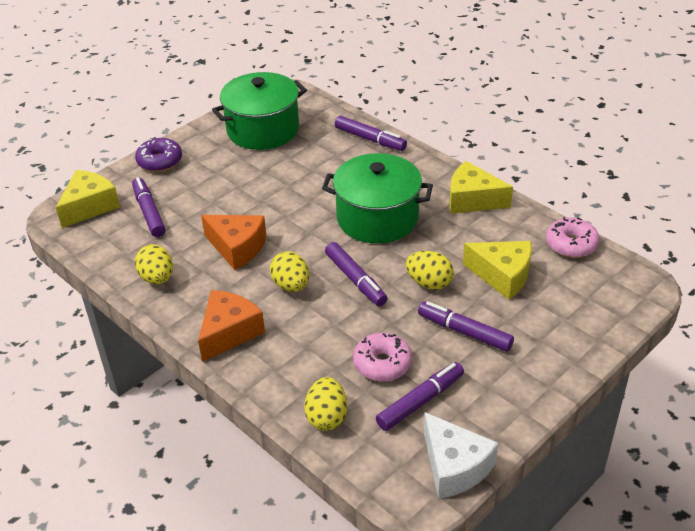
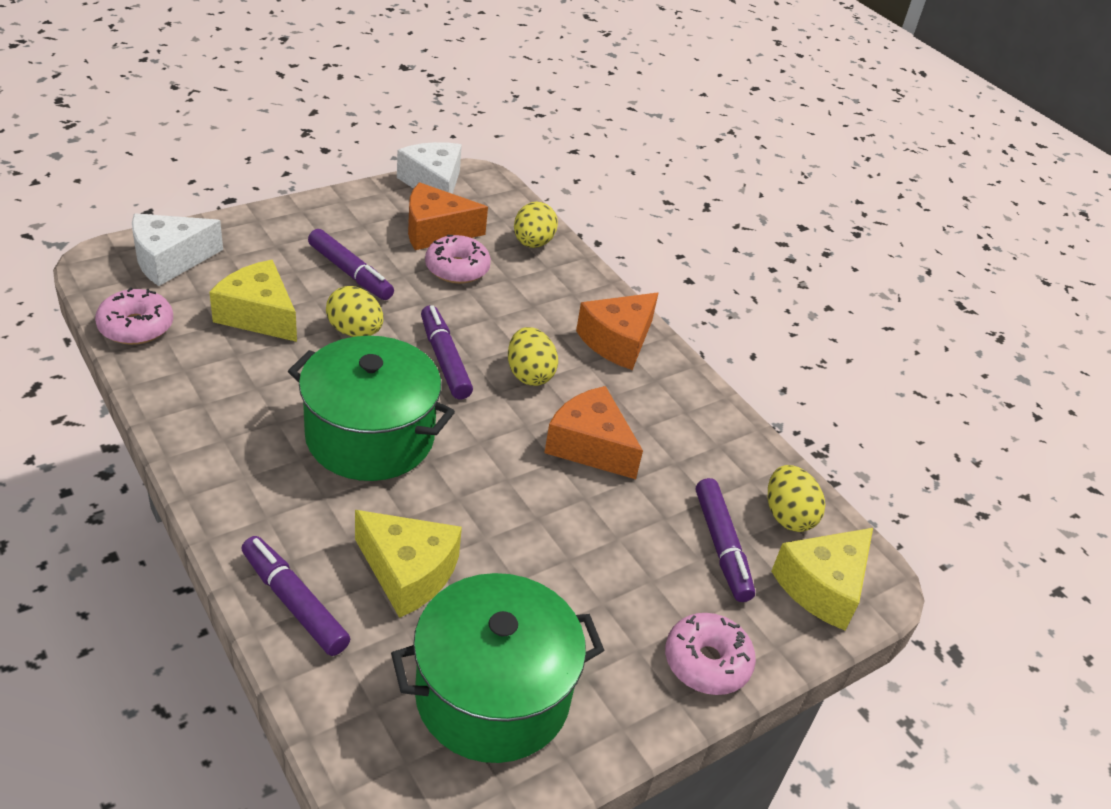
camera: 175 degrees left, 0 degrees up
(157, 278) = (705, 431): yellow egg -> yellow egg (787, 516)
(160, 161) = (706, 662): purple donut -> pink donut
(420, 401) = (436, 231): purple marker -> orange cheese
(472, 200) = (210, 426): yellow cheese -> yellow cheese (408, 572)
(602, 301) = (170, 260): none -> white cheese

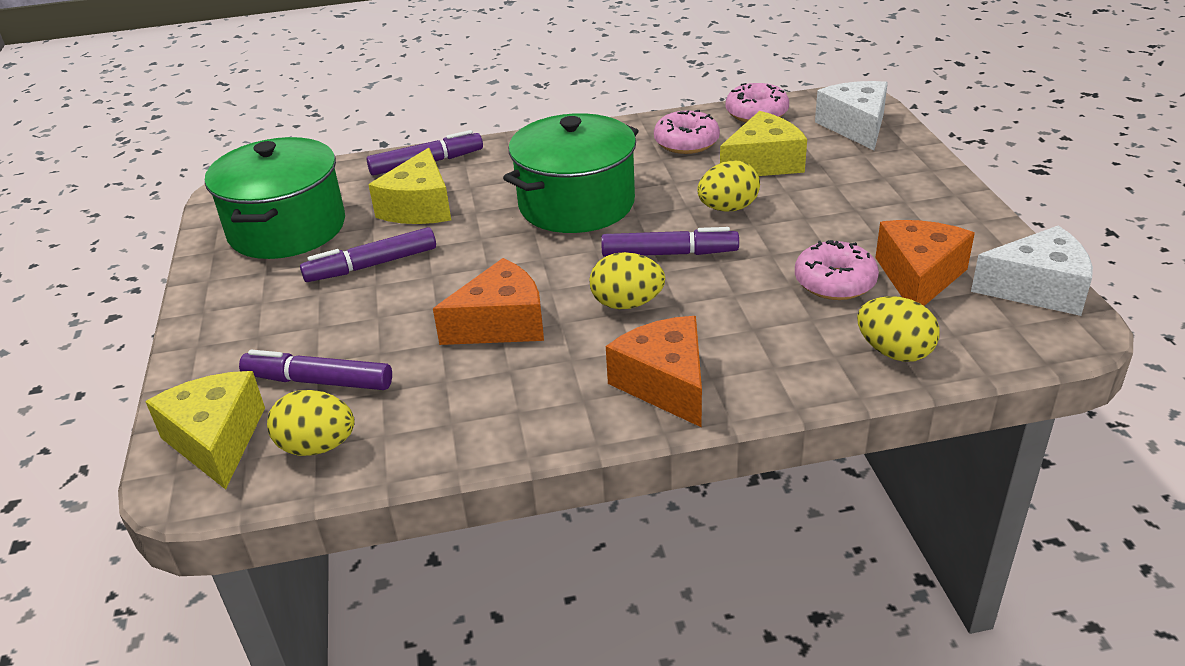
camera: 120 degrees right, 5 degrees down
(350, 273) = (830, 213): purple marker -> purple marker (371, 265)
(408, 572) = (419, 207): yellow cheese -> yellow cheese turned 45 degrees counterclockwise
(706, 662) = (216, 336): pink donut -> pink donut (686, 142)

